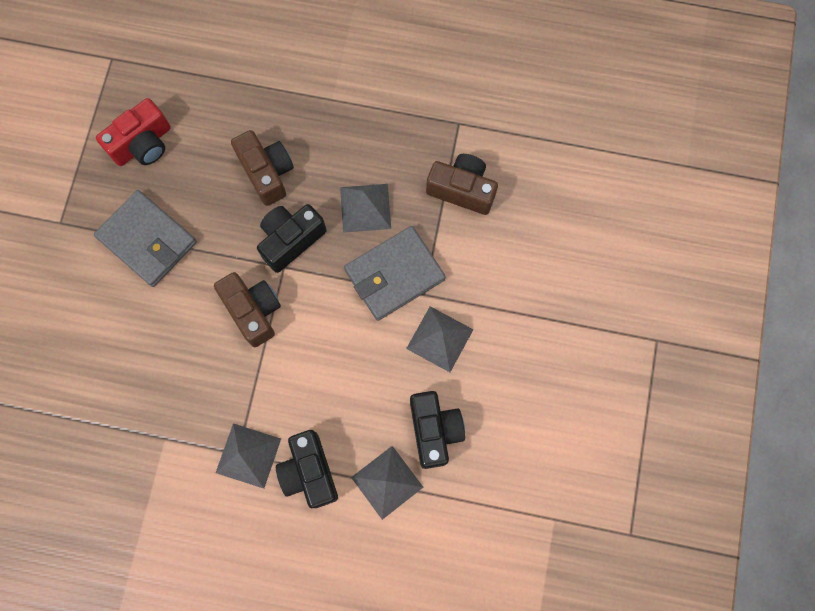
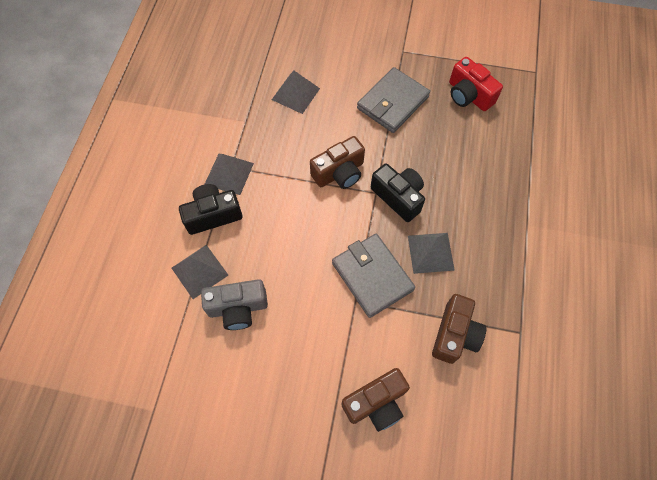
camera: 90 degrees right, 10 degrees down
(267, 173) = (454, 178): brown camera -> brown camera (376, 403)
(434, 430) = (238, 308): black camera -> grey camera
(439, 338) = (316, 313): grey pyramid -> grey pyramid (296, 94)

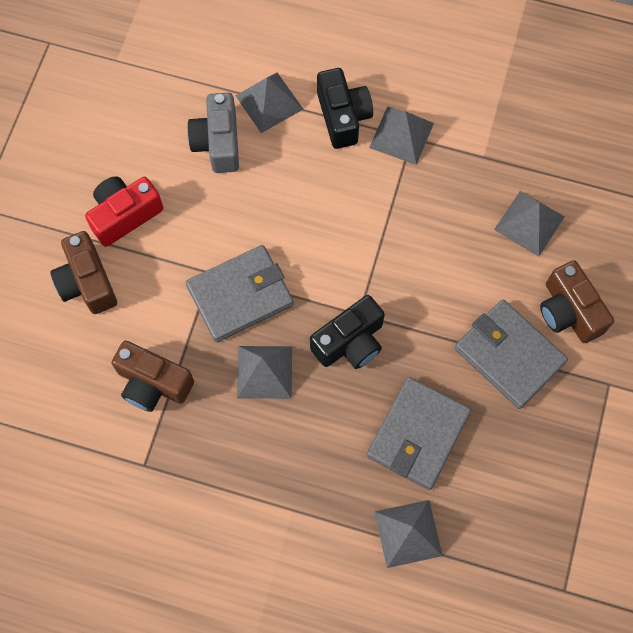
camera: 95 degrees right, 5 degrees up
(339, 173) = (393, 270): brown camera -> brown camera (568, 311)
(457, 152) = (418, 434): none -> grey wallet
(468, 95) = (519, 471): red camera -> red camera (125, 215)
(524, 154) = (408, 533): none -> grey pyramid

